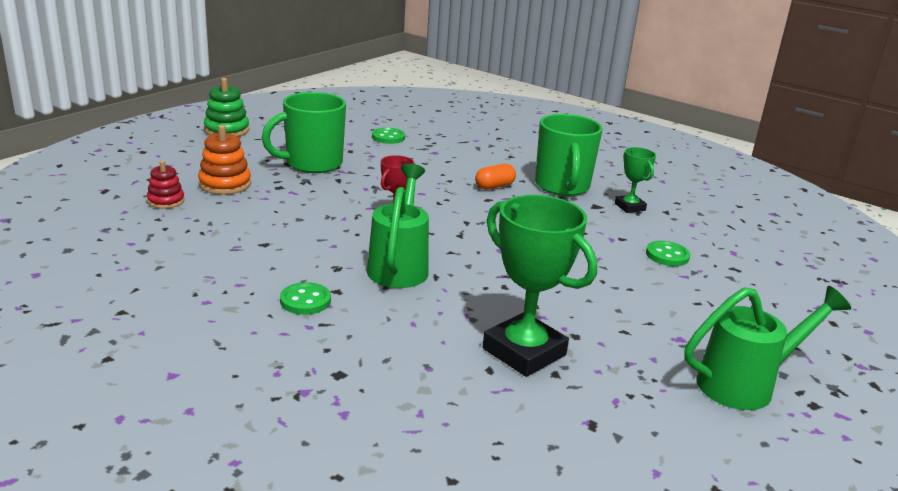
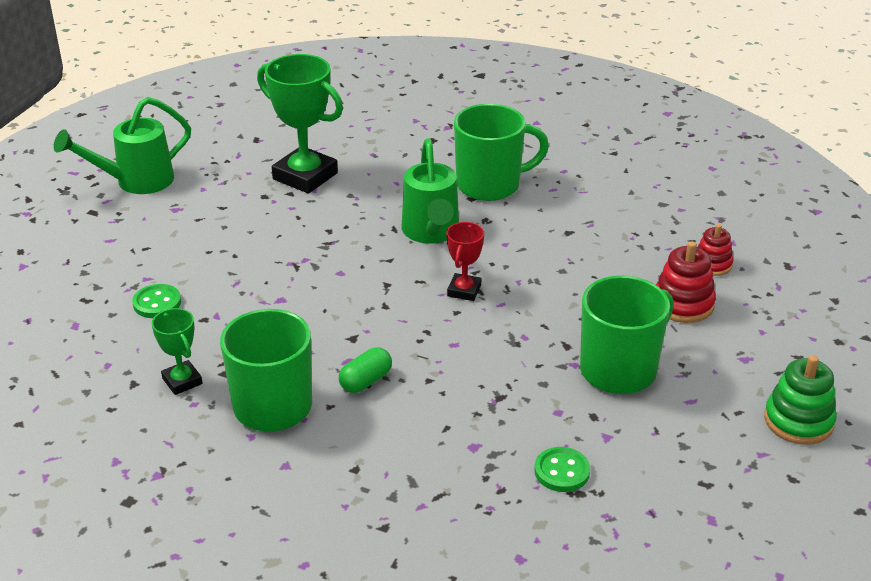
camera: 170 degrees right, 10 degrees up
(225, 184) = (683, 304): orange stacking toy -> red stacking toy
(305, 301) = (490, 185): green button -> green mug
(494, 186) = (366, 381): orange capsule -> green capsule

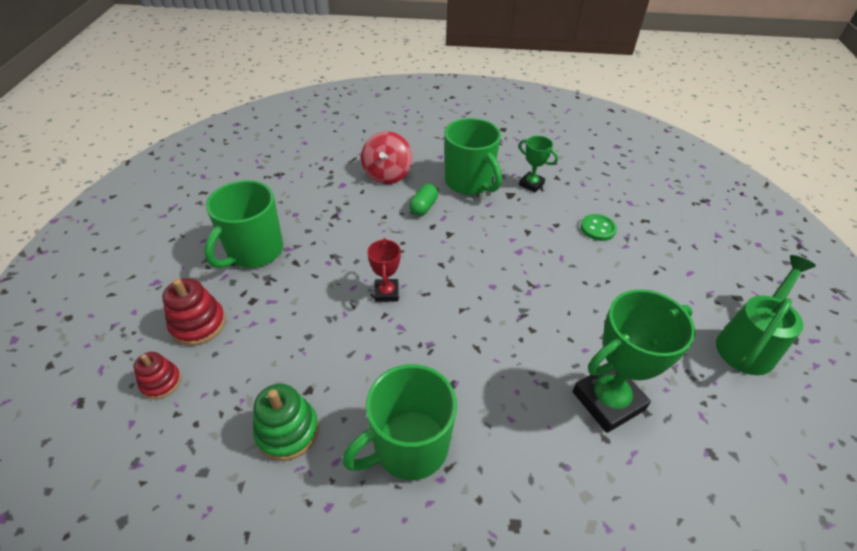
camera: 160 degrees right, 10 degrees up
(305, 176) = (608, 401): green trophy -> green trophy turned 45 degrees counterclockwise
(393, 449) = (387, 174): none -> red spinning top
(431, 233) = (440, 351): green watering can -> none
(562, 471) = (288, 182): green button -> none
(798, 421) = (130, 241): green stacking toy -> green stacking toy (287, 431)

